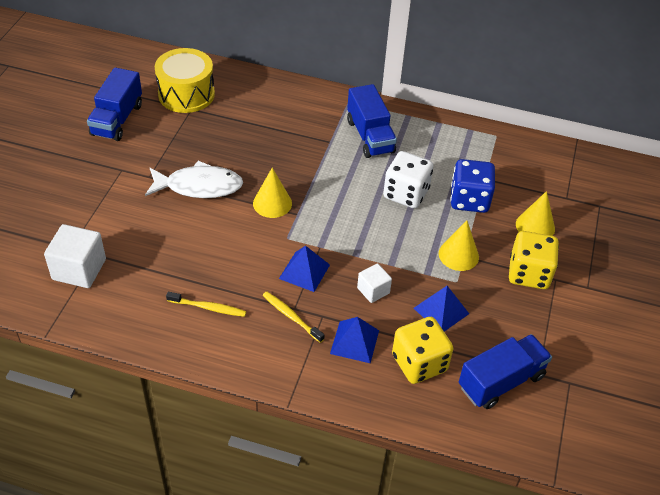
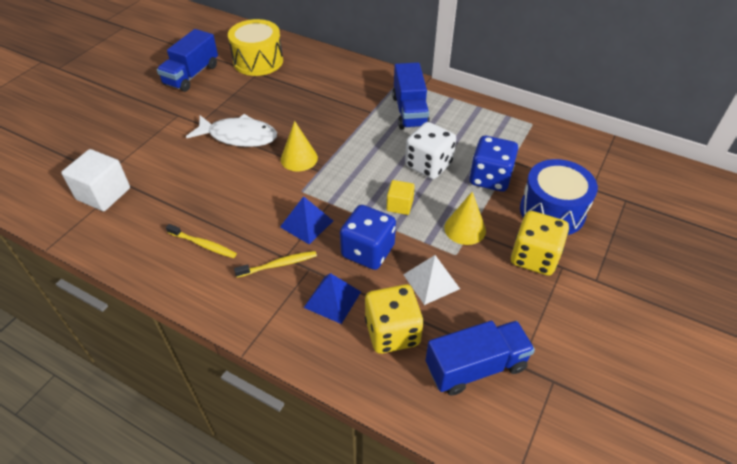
camera: 15 degrees right, 0 degrees up
(291, 316) = (278, 265): yellow toothbrush -> yellow toothbrush turned 105 degrees clockwise
(373, 290) = (368, 251): white cube -> blue dice
(390, 240) = (400, 205): none -> yellow cube
(441, 311) = (431, 281): blue pyramid -> white pyramid
(535, 226) = (552, 211): yellow cone -> blue drum

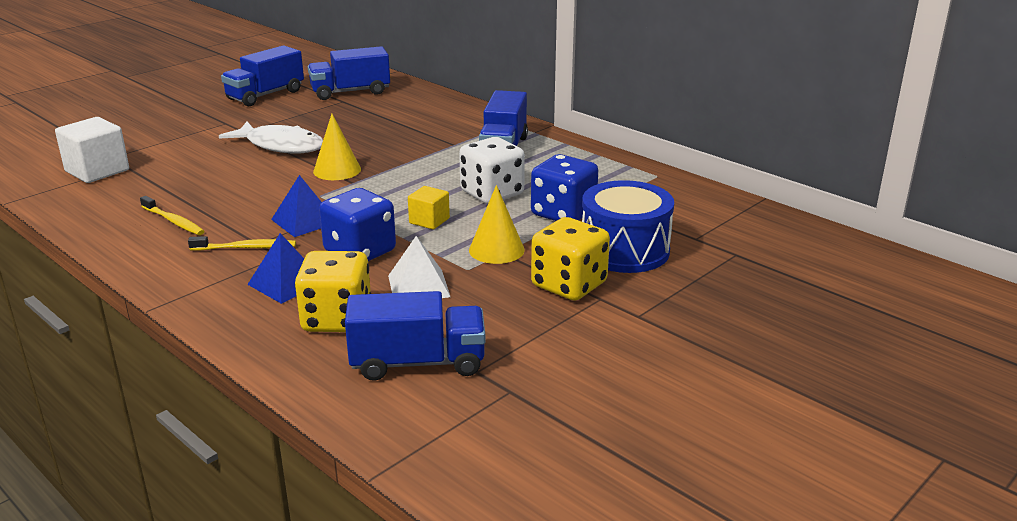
camera: 15 degrees right, 20 degrees down
(258, 61) = (350, 92): yellow drum -> blue truck

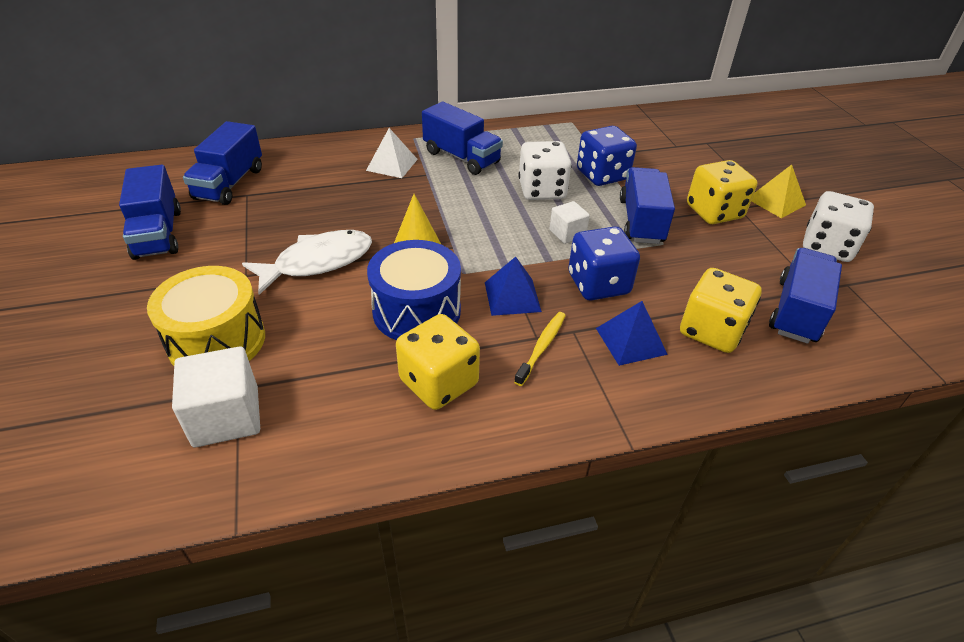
camera: 60 degrees left, 15 degrees up
(166, 146) = (217, 341): none -> yellow drum
(173, 221) = (439, 382): yellow toothbrush -> yellow dice
(419, 286) = (678, 274): white pyramid -> white pyramid (392, 164)
(429, 221) = (567, 233): yellow cube -> white cube
(496, 250) = (641, 221): yellow cone -> blue truck
(582, 367) = (827, 246): none -> white dice
(624, 250) = (677, 175): blue drum -> blue drum (416, 311)
(649, 319) = (776, 201): none -> yellow pyramid

